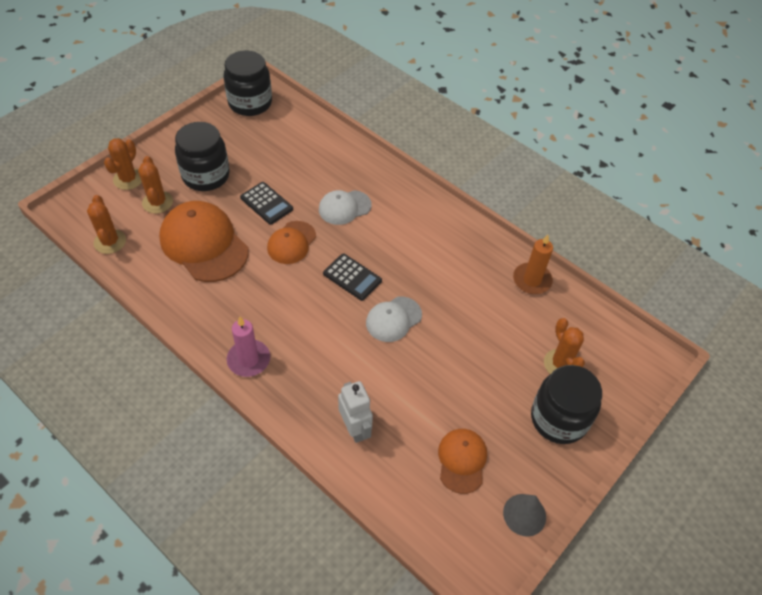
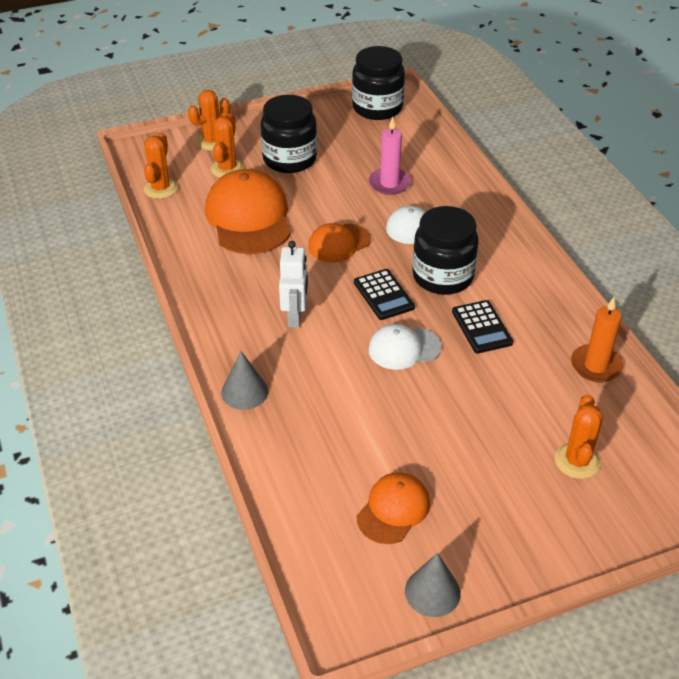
camera: 30 degrees right, 10 degrees down
(249, 360) = (226, 332): pink candle -> pink candle (389, 183)
(266, 203) = (336, 201): black calculator -> black calculator (481, 327)
(295, 408) = (244, 392): none -> grey cone
(355, 428) = (295, 434): white robot -> white robot (295, 316)
(558, 419) = (538, 514): black jar -> black jar (442, 276)

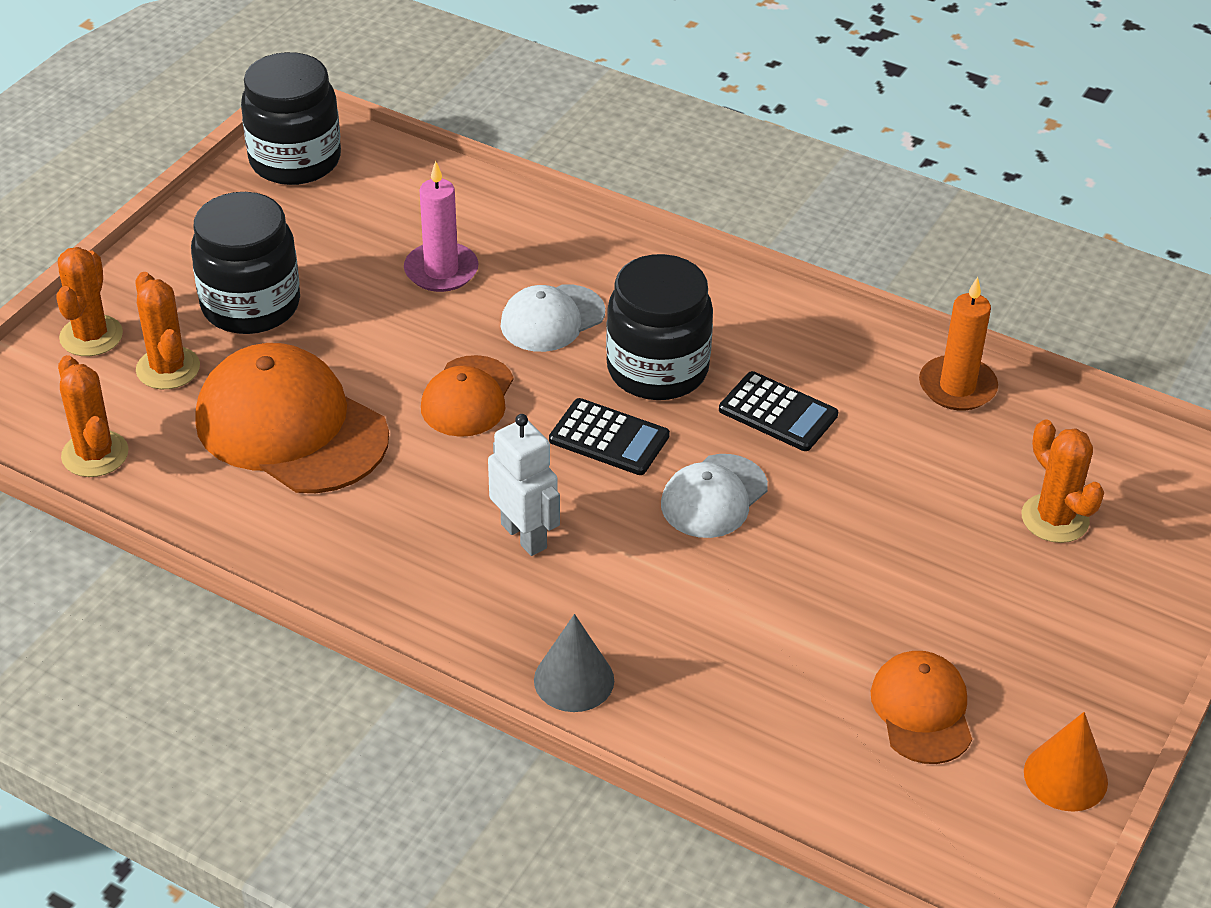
camera: 40 degrees left, 0 degrees up
(432, 592) = (1065, 776): grey cone -> orange cone

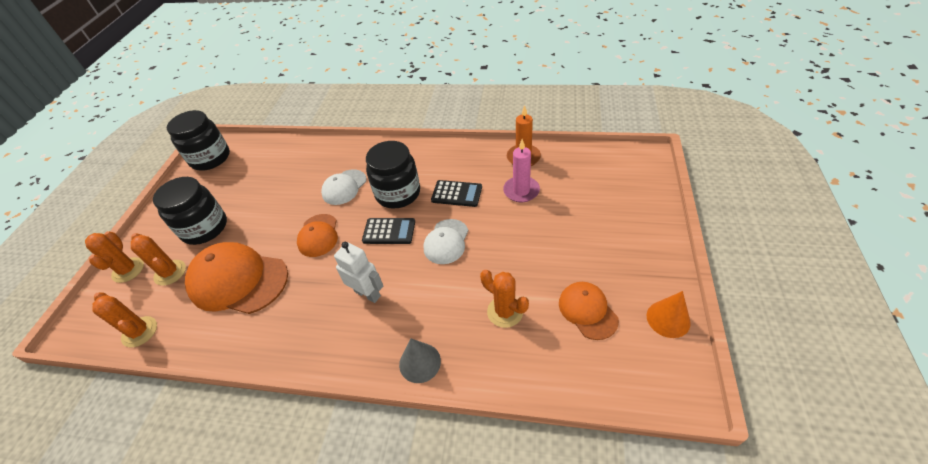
camera: 15 degrees left, 5 degrees up
(441, 271) = (288, 183): pink candle -> pink candle (521, 191)
(1055, 519) = (592, 198): orange cactus -> orange cactus (505, 312)

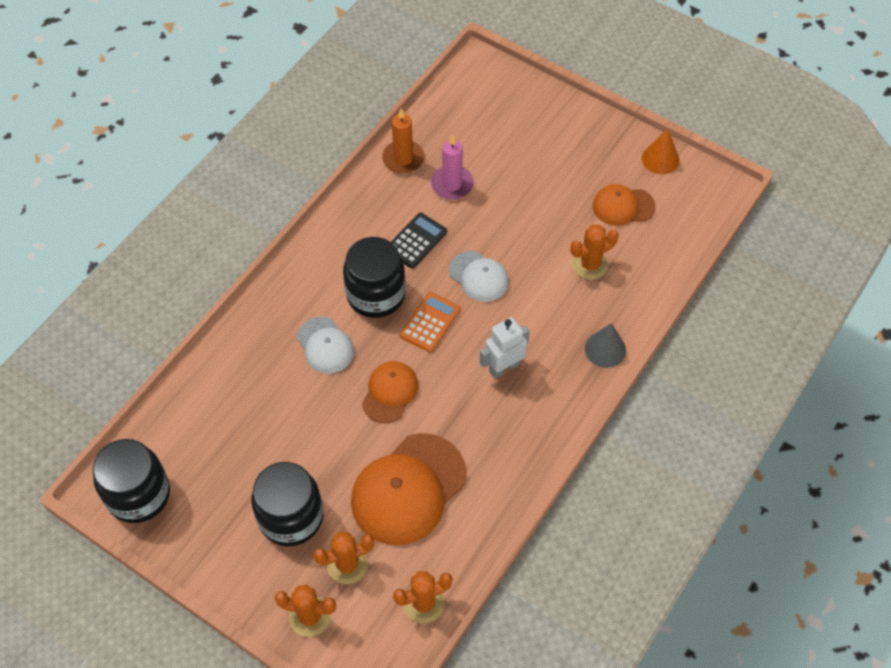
camera: 70 degrees left, 10 degrees up
(318, 235) = (390, 392): orange cap -> orange cap turned 90 degrees counterclockwise
(389, 231) = (430, 322): black calculator -> orange calculator

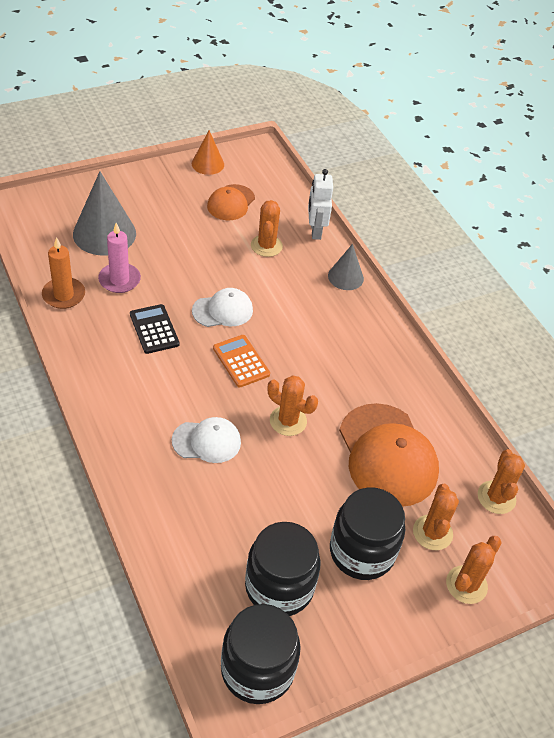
camera: 65 degrees left, 10 degrees down
(376, 295) = (184, 381): black jar -> black jar (279, 587)
(390, 392) = (288, 421): orange cap -> orange cactus
(497, 141) = (104, 233): none -> grey cone
(503, 367) = (318, 340): white robot -> white robot (315, 231)

